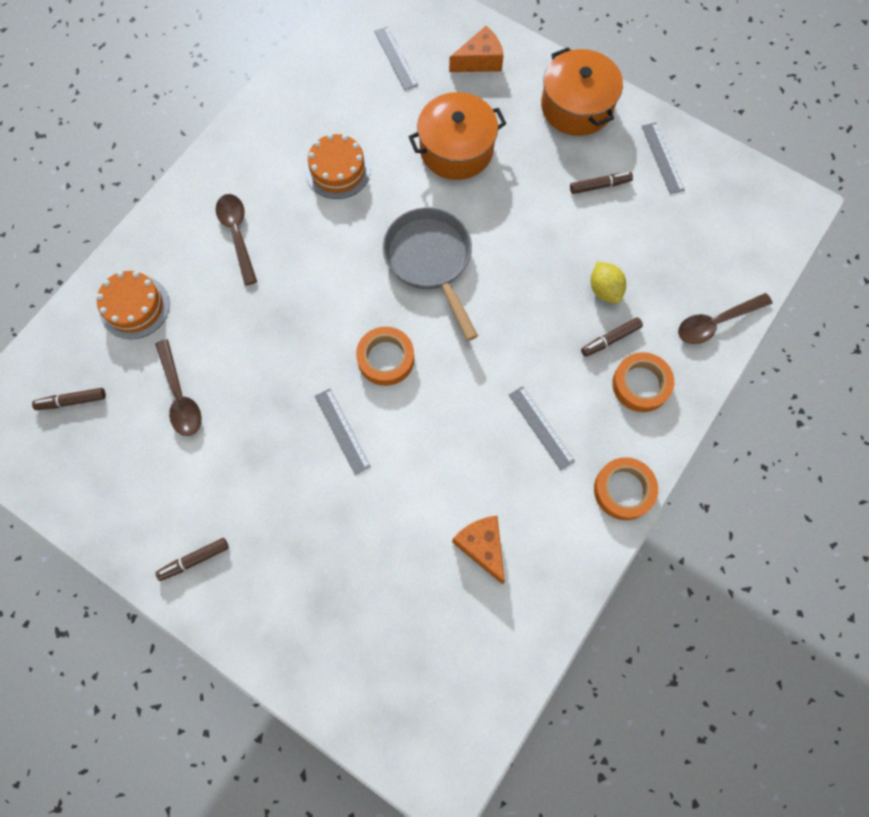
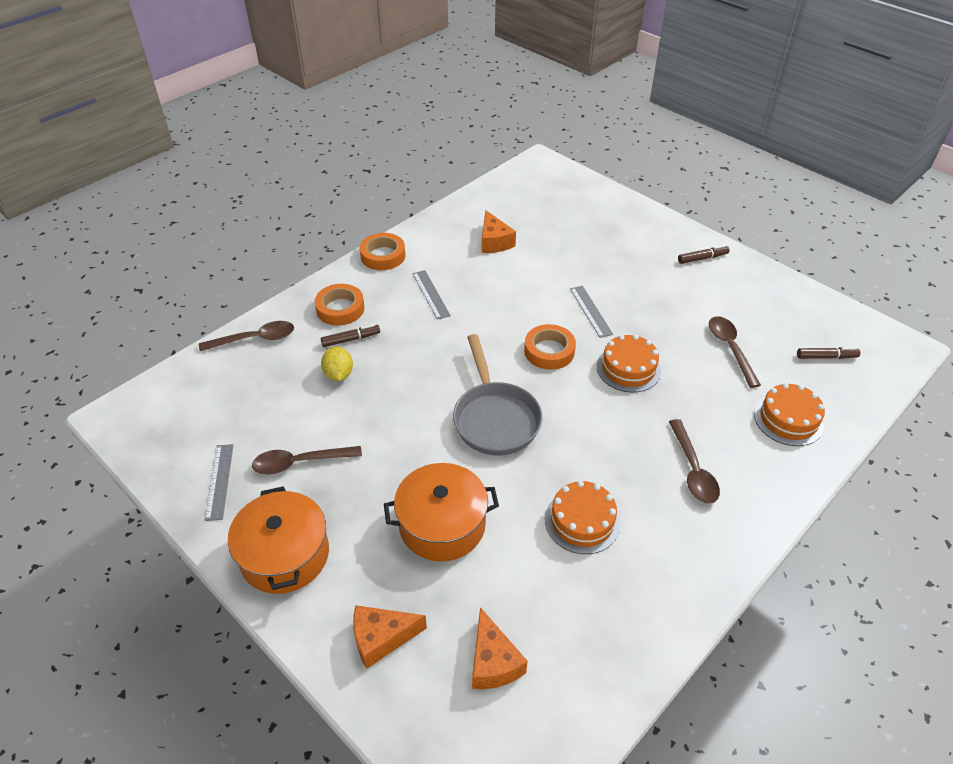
camera: 170 degrees left, 25 degrees down
(297, 348) = (628, 368): none -> orange cake
(396, 58) = (493, 662): grey ruler -> orange cheese
(600, 186) = (300, 462): brown marker -> brown spoon

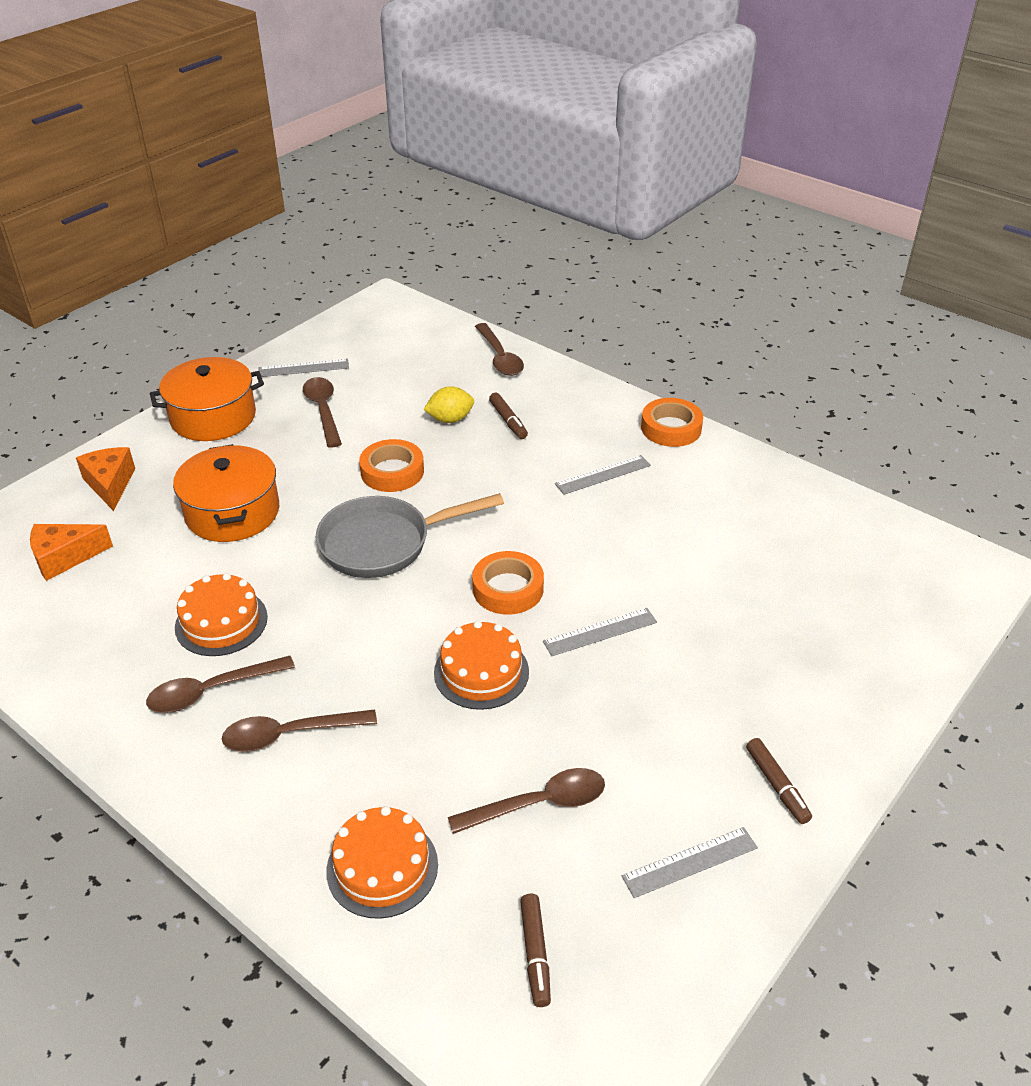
camera: 85 degrees right, 5 degrees down
(340, 309) = (560, 407): orange tape -> orange tape (392, 471)
(494, 242) = (736, 526): orange cheese -> none
(656, 520) = (212, 691): none -> brown spoon
(757, 295) = (690, 862): none -> grey ruler

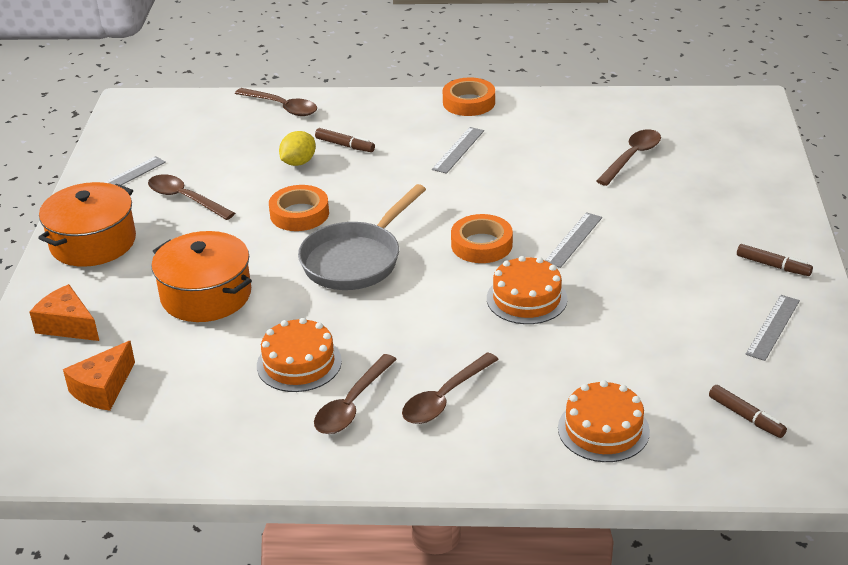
camera: 35 degrees left, 5 degrees down
(538, 804) = (654, 346): brown spoon -> brown spoon (632, 157)

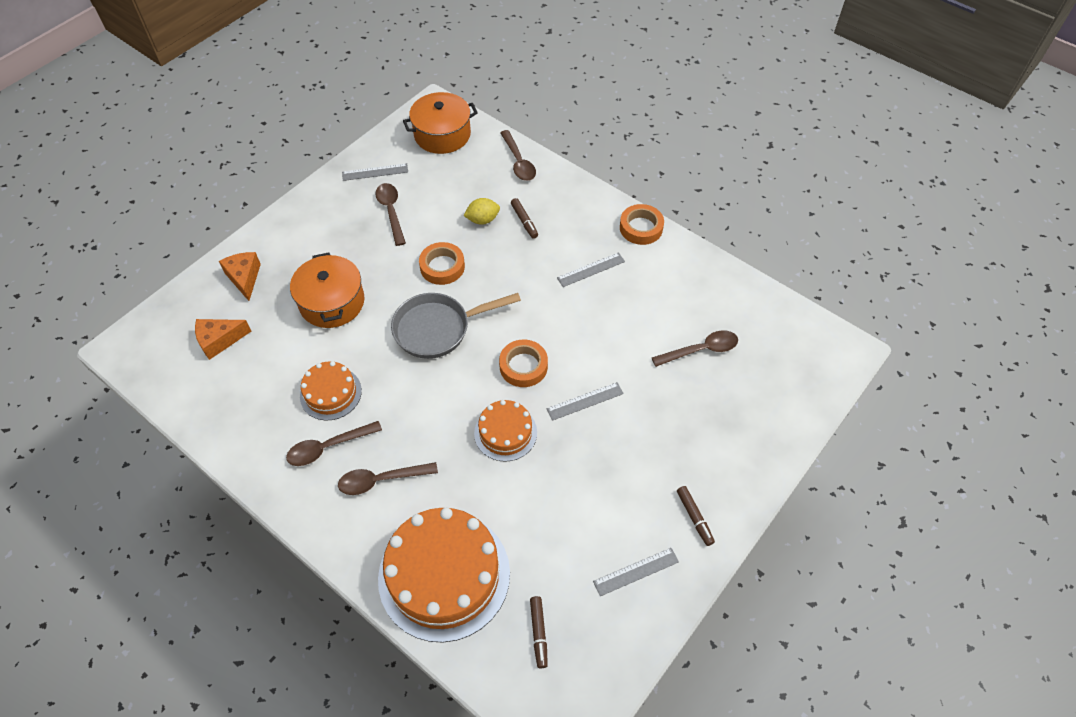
camera: 35 degrees right, 20 degrees up
(93, 242) = (312, 218): orange pot -> orange pot (442, 134)
(603, 429) = (444, 575): orange cake -> orange cake, size x1.90

